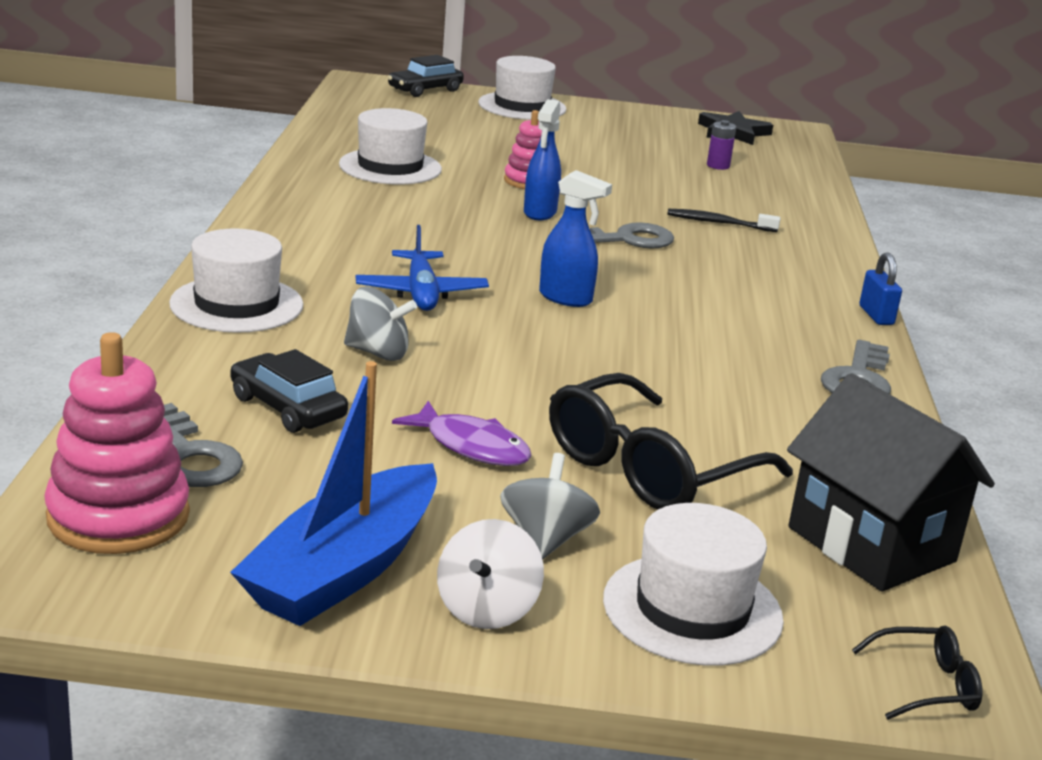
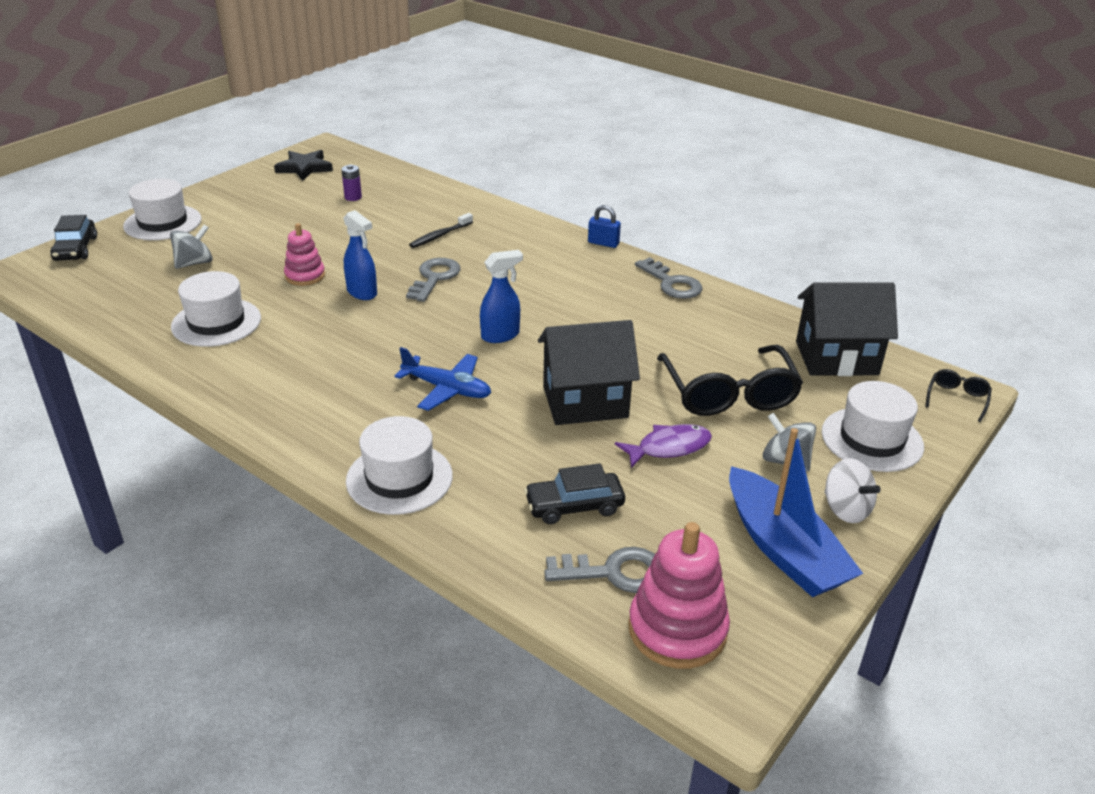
camera: 55 degrees left, 10 degrees up
(377, 353) = (522, 440): grey spinning top -> grey spinning top (194, 263)
(498, 374) = (585, 402): none -> black house

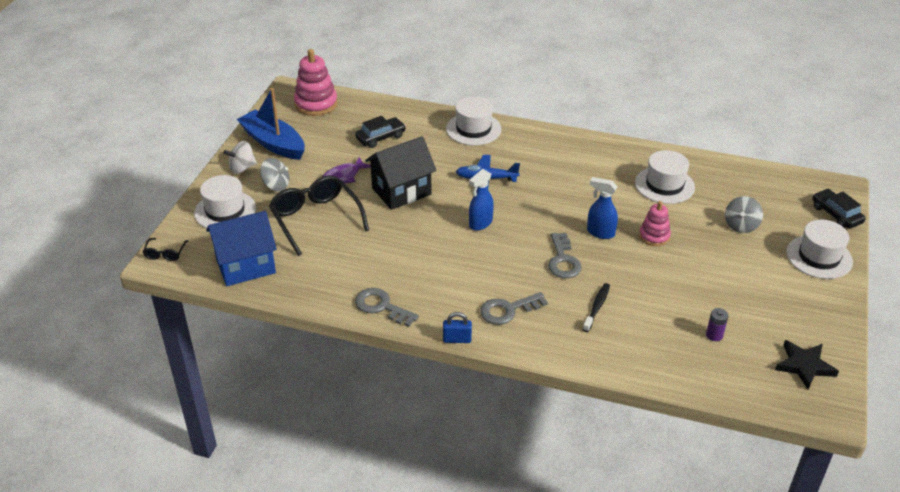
camera: 160 degrees right, 5 degrees up
(614, 572) = (350, 116): grey key -> grey key (508, 310)
(836, 358) = (246, 266): black house -> blue house
(846, 509) = (242, 168): white spinning top -> white spinning top turned 60 degrees counterclockwise

